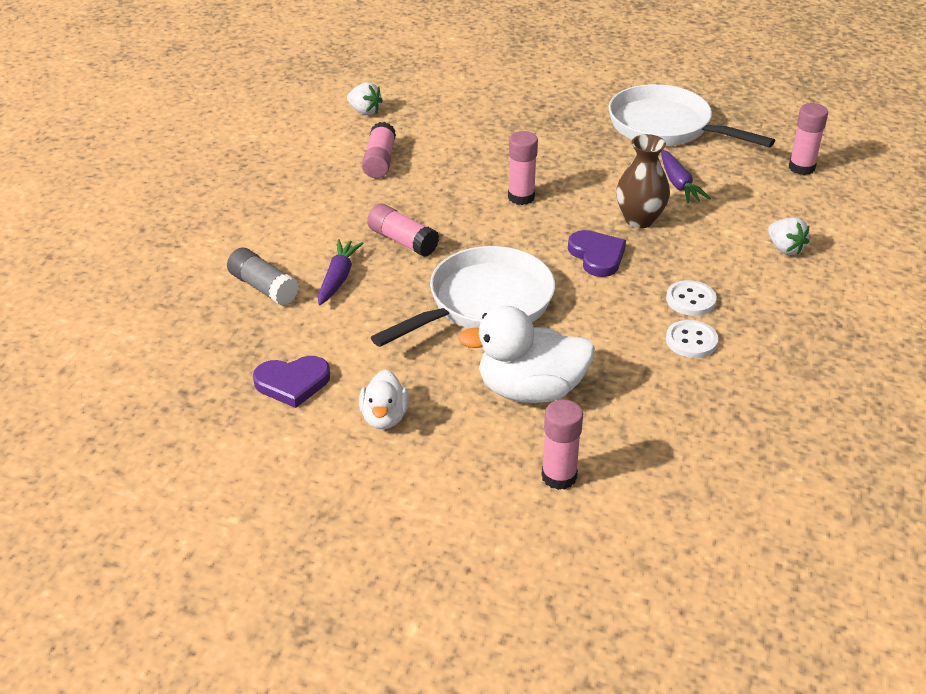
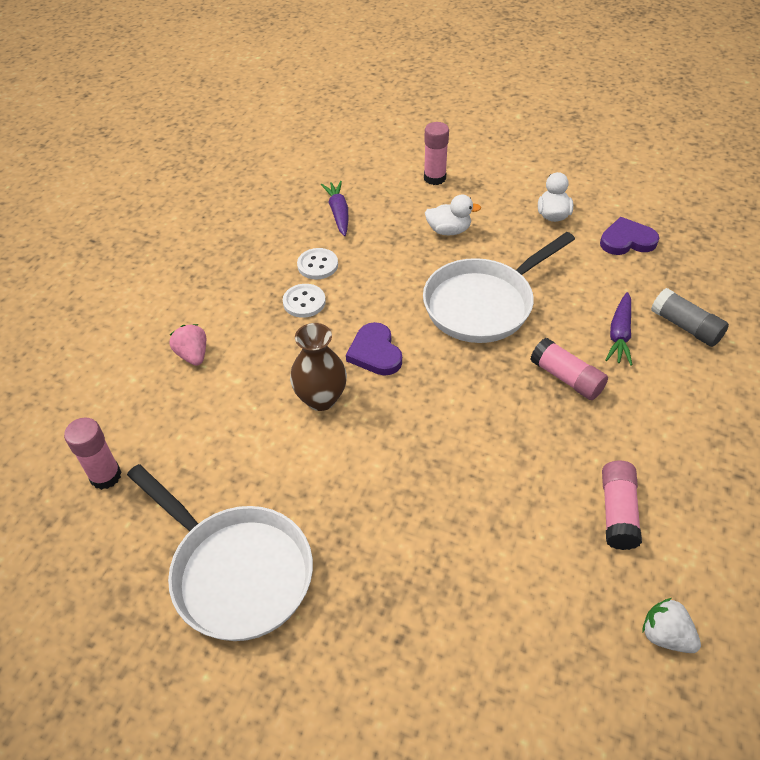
camera: 175 degrees left, 10 degrees up
(521, 197) = (443, 438): pink glue stick -> none
(530, 390) = (449, 230): white duck -> white duck, size x0.56
(678, 184) = (260, 453): purple carrot -> purple carrot (338, 213)
(784, 248) = (193, 355): white strawberry -> pink strawberry

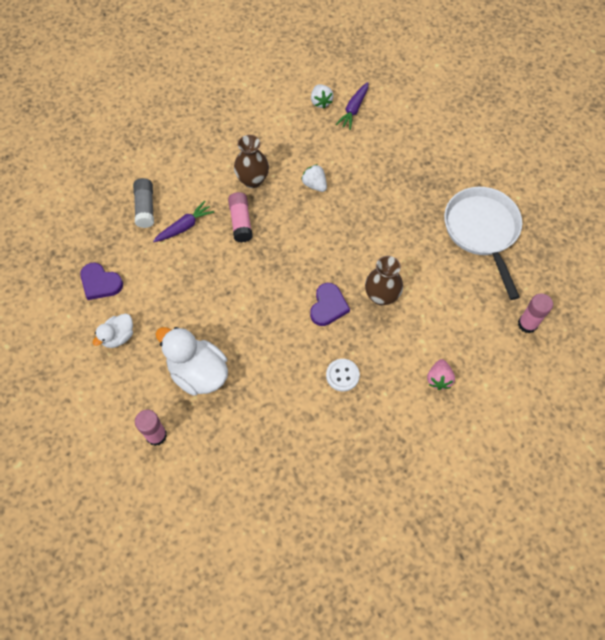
camera: 145 degrees left, 15 degrees up
(317, 265) = (310, 403): white button -> none
(338, 213) = (257, 448): purple carrot -> purple carrot (353, 109)
(449, 230) = (198, 372): white duck -> white duck, size x1.78
(483, 304) = (236, 297): white pan -> none
(530, 484) = (314, 184): none -> white strawberry
(613, 436) = (252, 180): none -> brown vase
(617, 512) = (289, 150): pink glue stick -> none

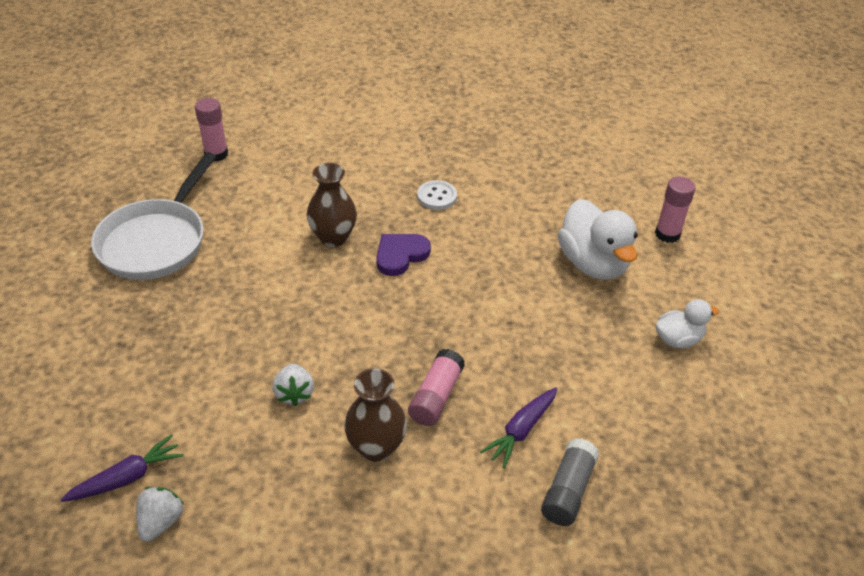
camera: 150 degrees left, 20 degrees down
(100, 283) = (681, 414): purple heart -> none
(184, 226) = (521, 430): purple carrot -> purple carrot turned 45 degrees counterclockwise
(439, 379) = (345, 156): pink strawberry -> none

